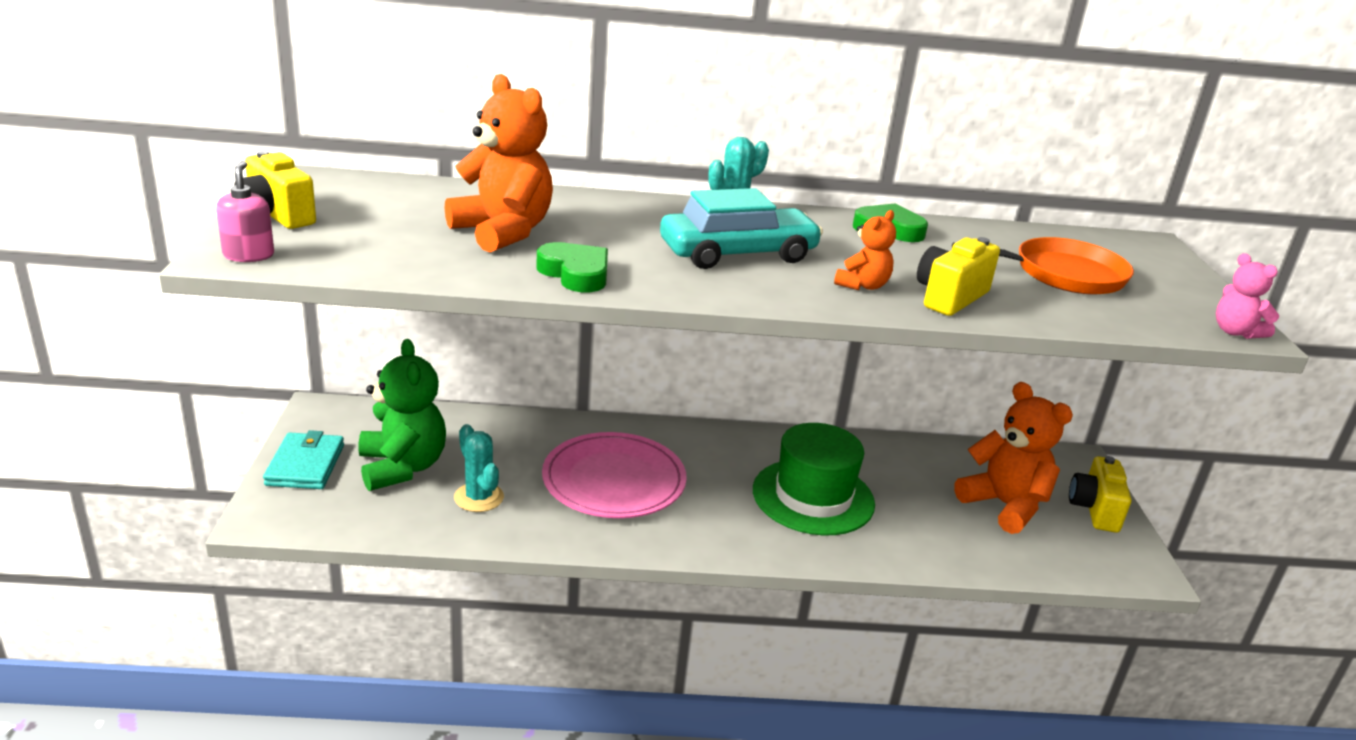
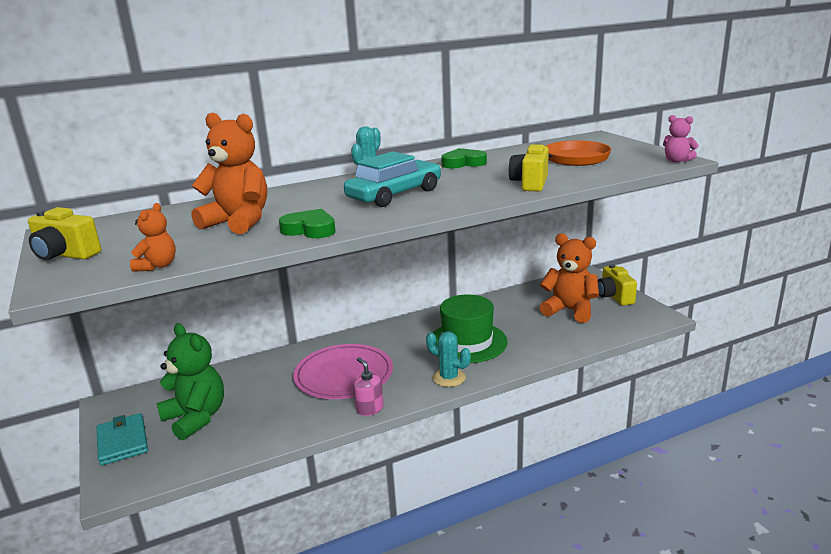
camera: 20 degrees left, 5 degrees down
(249, 255) = (70, 281): pink soap dispenser -> pink soap dispenser (369, 409)
(479, 497) = (263, 416): turquoise cactus -> turquoise cactus (449, 378)
(862, 285) = (480, 190): orange teddy bear -> orange teddy bear (157, 266)

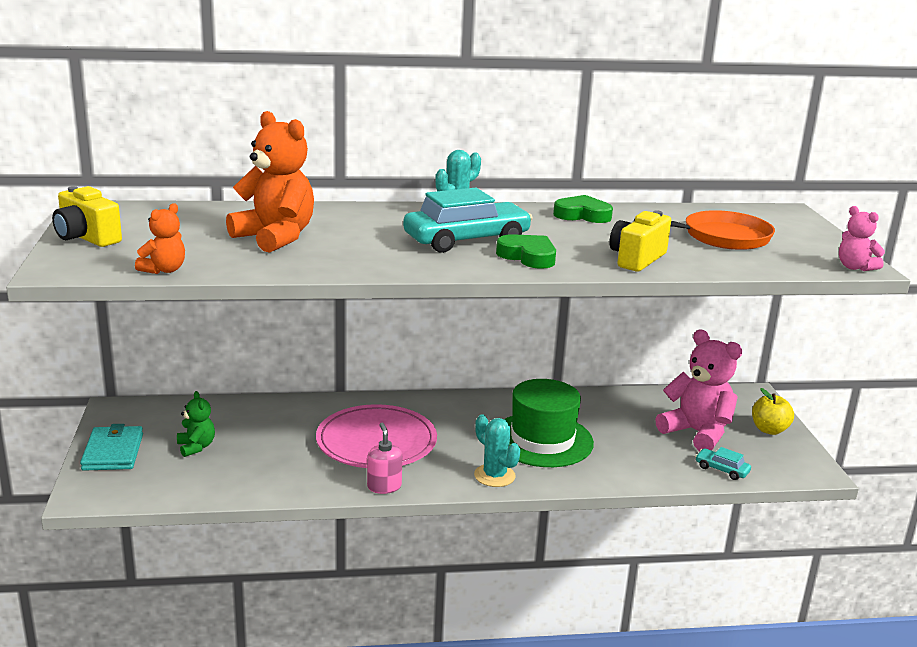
camera: 15 degrees right, 0 degrees up
(196, 418) = (196, 447): green teddy bear -> green teddy bear, size x0.51
(310, 229) = (341, 263): green heart -> green heart (528, 256)
(570, 310) = (697, 433): orange teddy bear -> pink teddy bear
(602, 331) = (722, 469): none -> turquoise car
(614, 296) = (769, 430): yellow camera -> yellow apple

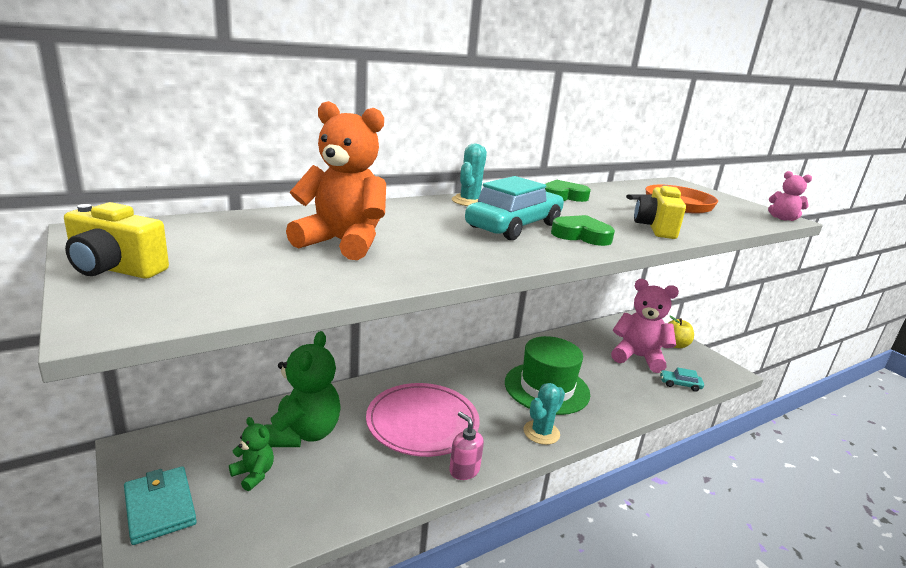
camera: 25 degrees left, 0 degrees up
(164, 270) = (258, 299): orange teddy bear -> none
(258, 427) = (303, 433): none -> green teddy bear
(494, 476) = (541, 432): turquoise cactus -> turquoise cactus turned 75 degrees counterclockwise

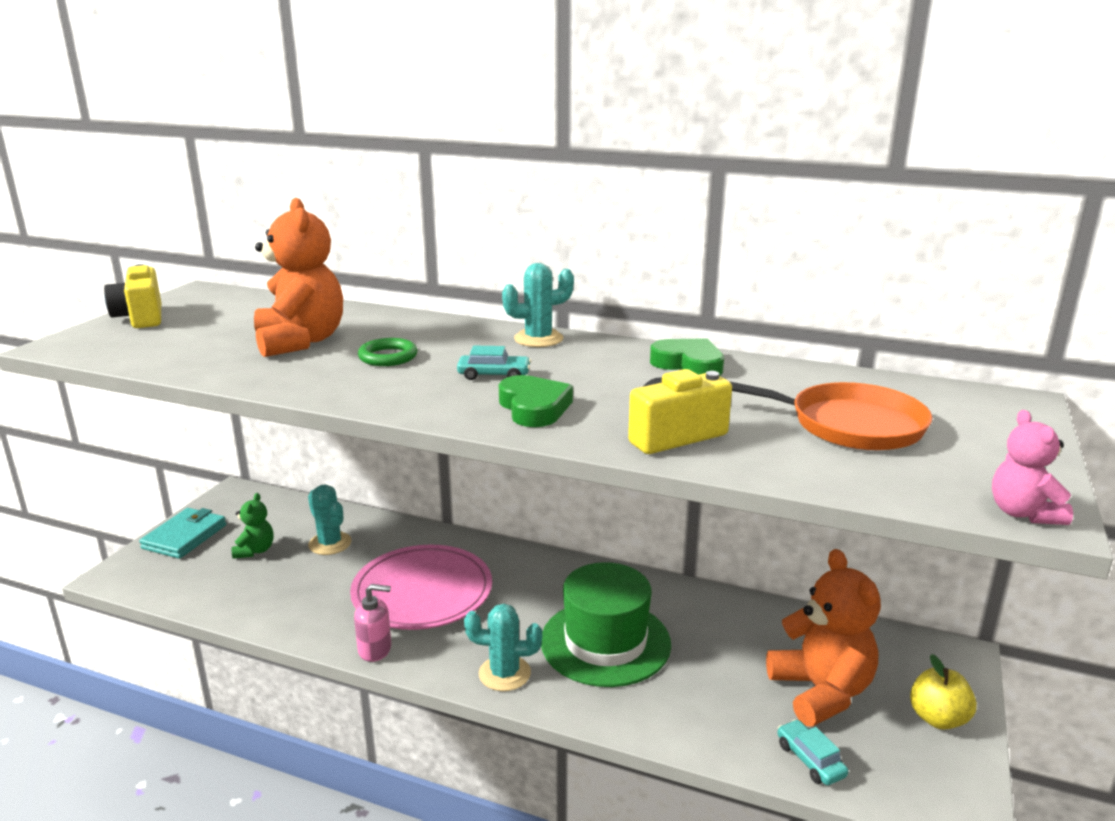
camera: 55 degrees right, 0 degrees up
(303, 433) = (330, 543): green teddy bear -> turquoise cactus
(431, 234) = (388, 357): none -> green ring
(464, 470) = (375, 649): pink soap dispenser -> pink soap dispenser turned 75 degrees clockwise
(514, 226) = (494, 375): turquoise car -> turquoise car, size x0.45
(638, 357) = (821, 692): pink teddy bear -> orange teddy bear

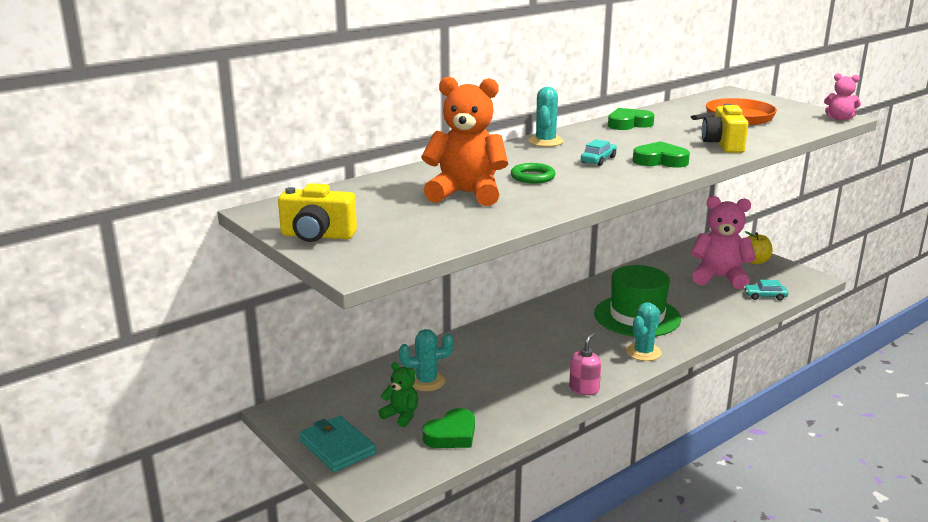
camera: 60 degrees left, 0 degrees up
(231, 589) = (451, 434): none -> green heart
(422, 592) = (531, 359): pink plate -> none
(821, 692) = (719, 278): orange teddy bear -> pink teddy bear

